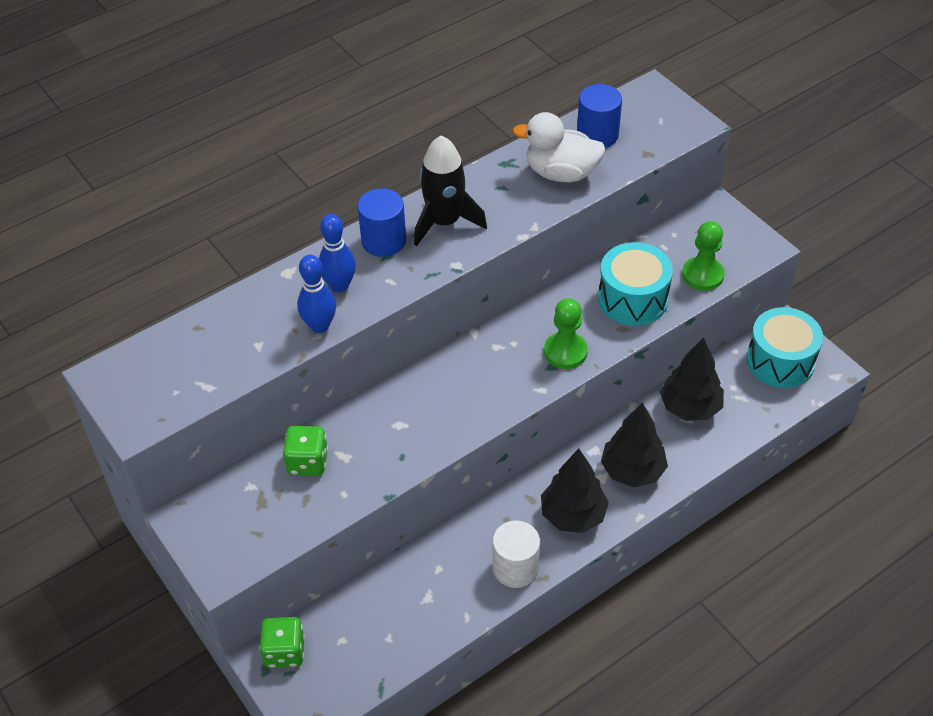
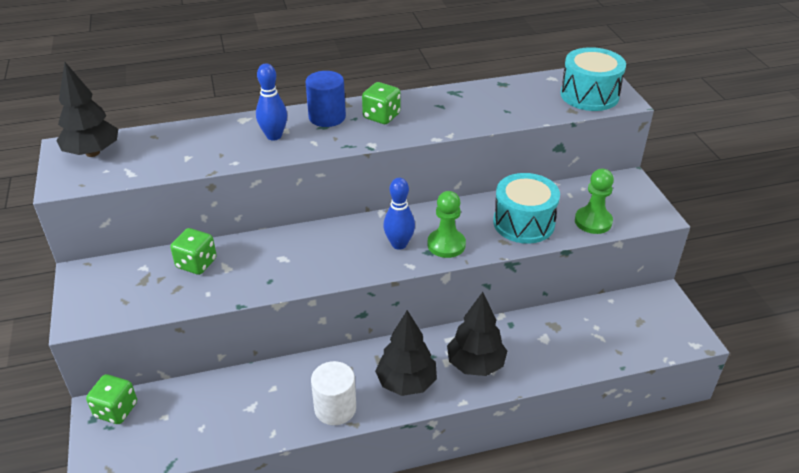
camera: 20 degrees right, 10 degrees down
(319, 326) = (240, 157): blue bowling pin -> blue bowling pin (399, 244)
(445, 222) = (381, 116): black rocket -> green dice
(561, 173) = (493, 107): white duck -> none
(597, 135) = (537, 90): blue cylinder -> none
(690, 407) = (550, 331): black tree -> black tree (93, 153)
(780, 361) = (648, 319): turquoise drum -> turquoise drum (589, 95)

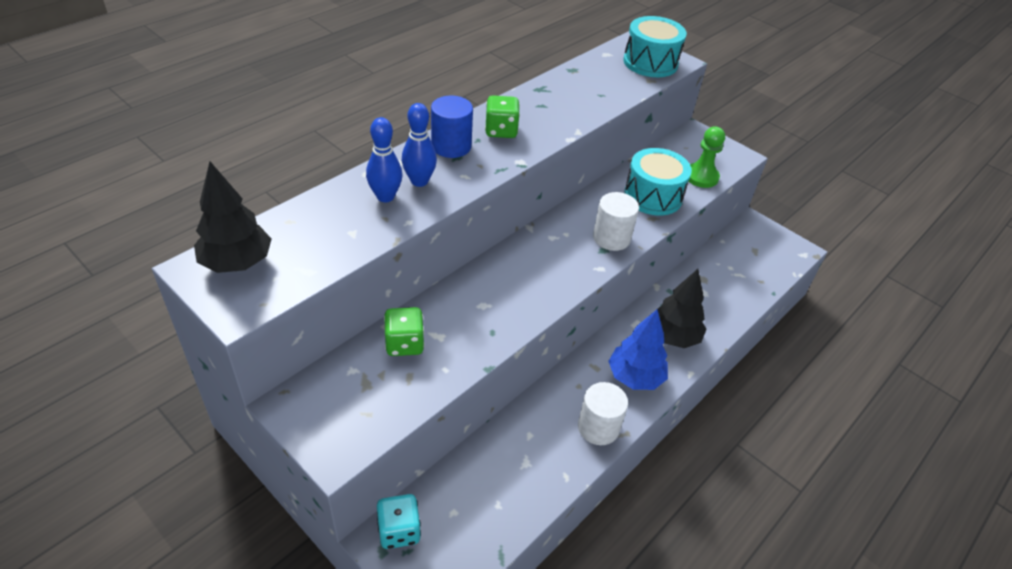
camera: 35 degrees left, 5 degrees up
(116, 410) = (399, 530): green dice -> turquoise dice
(399, 244) = (573, 252): blue bowling pin -> blue bowling pin (385, 197)
(406, 383) = (635, 377): black tree -> blue tree
(446, 245) = (611, 238): green pawn -> white cylinder

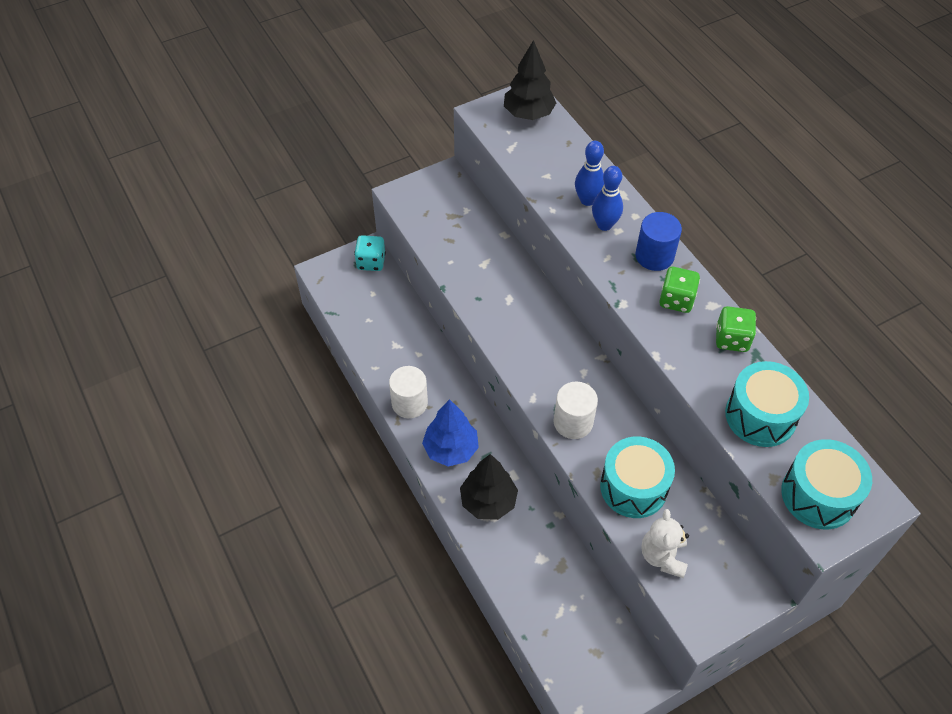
camera: 110 degrees right, 10 degrees up
(404, 344) = (482, 242): green dice -> green dice (731, 339)
(599, 86) = (760, 416): none -> turquoise drum
(701, 177) = (663, 556): green pawn -> white teddy bear

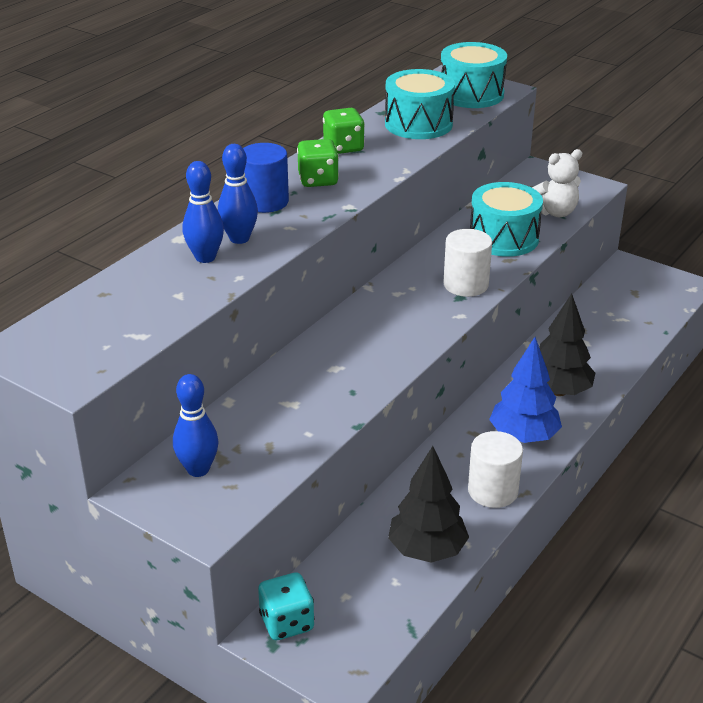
camera: 115 degrees left, 20 degrees down
(448, 203) = (198, 469): none -> blue bowling pin
(528, 114) = (58, 338): black tree -> black tree (427, 550)

